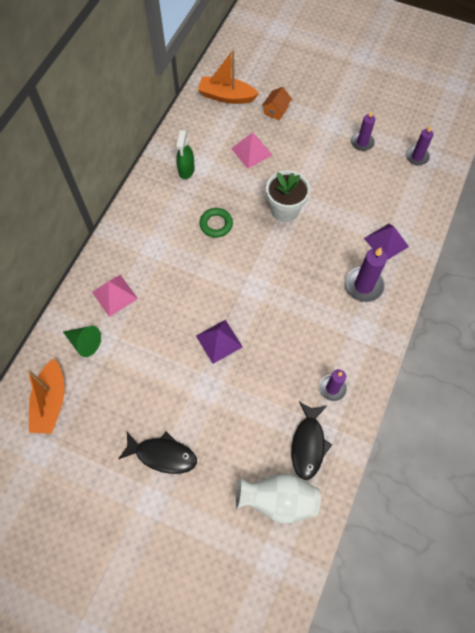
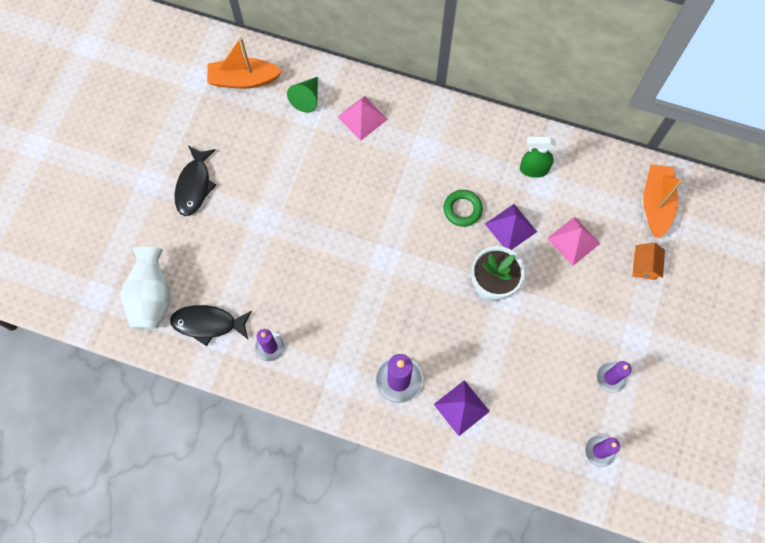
camera: 85 degrees right, 5 degrees up
(219, 341) = (317, 226): purple pyramid -> purple pyramid (510, 227)
(276, 110) = (644, 266): orange house -> orange house turned 75 degrees clockwise

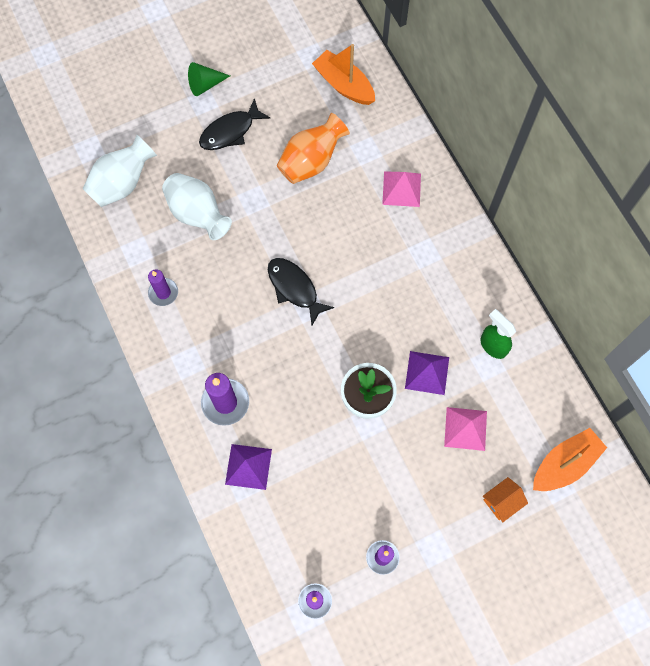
camera: 45 degrees right, 0 degrees up
(208, 324) = (139, 237): black fish -> black fish (294, 288)
(234, 267) = (197, 214): none -> white vase
(278, 155) = (311, 161): none -> orange vase
(307, 98) = (375, 138): green cone -> green cone (205, 85)
(462, 209) = (404, 325): green ring -> none

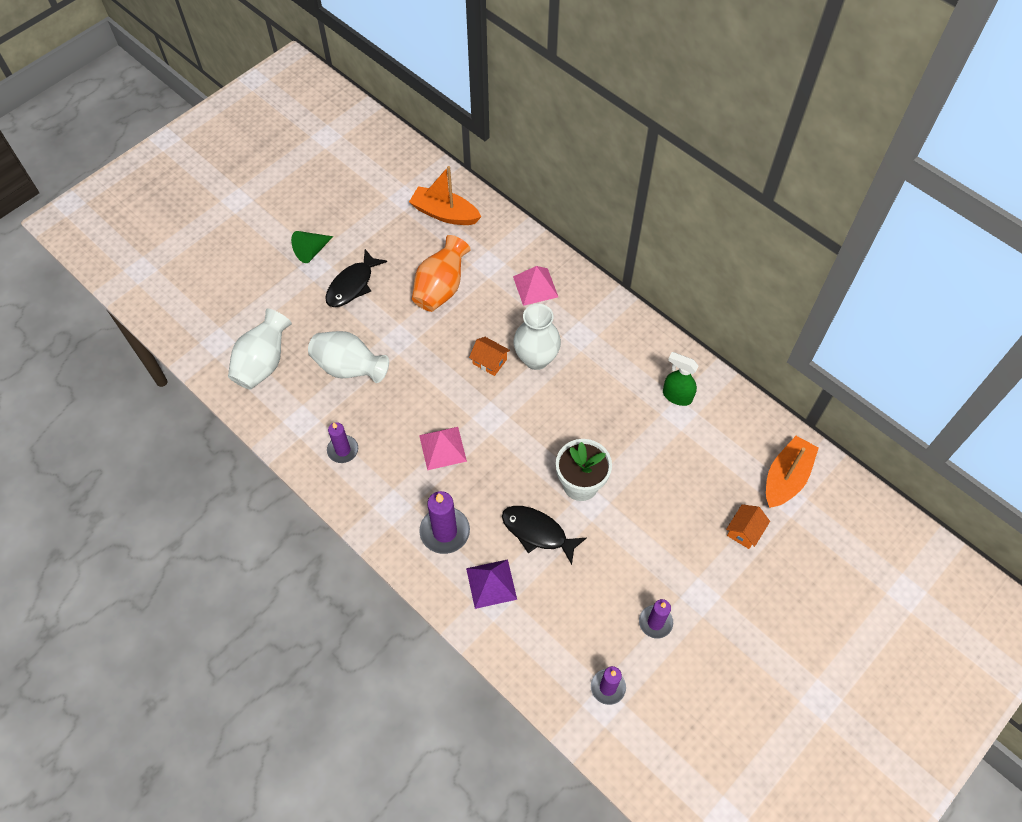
camera: 20 degrees left, 10 degrees down
(294, 288) = (470, 405): black fish -> black fish (537, 532)
(329, 251) = (489, 361): none -> orange house
(373, 263) = (536, 358): none -> white vase
(427, 372) = (626, 439): purple pyramid -> none
(465, 428) = (683, 477): pink pyramid -> pink pyramid (442, 448)

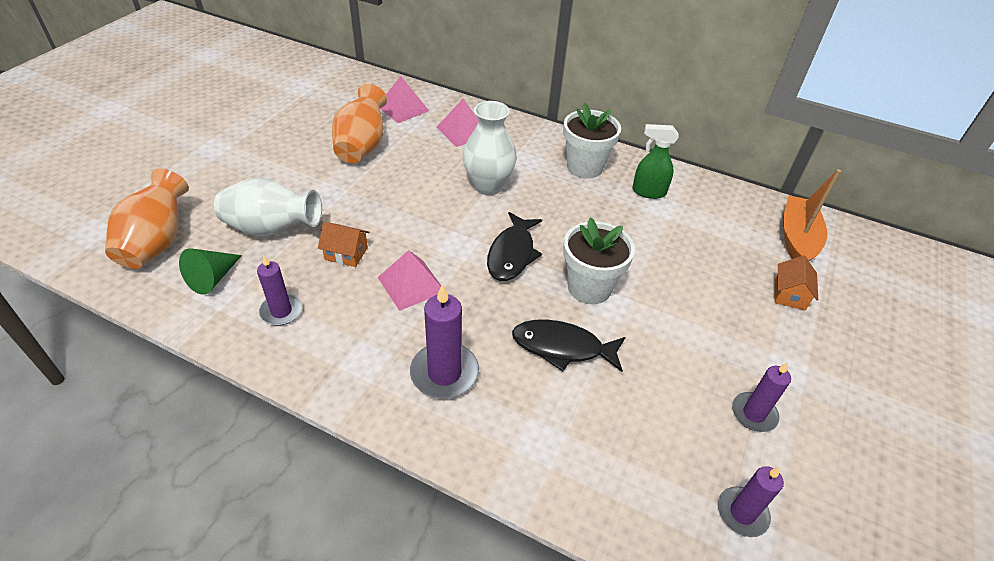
camera: 20 degrees left, 15 degrees down
(263, 363) = (157, 242): white vase -> orange vase
(311, 251) = (205, 137): green cone -> green cone (213, 278)
(352, 285) = (259, 157): black fish -> black fish (512, 254)
(444, 213) = (348, 92): orange boat -> none
(489, 246) = (403, 108): none -> pink pyramid
(489, 361) = (438, 196): orange house -> orange house (346, 253)
(491, 583) = (529, 420): purple pyramid -> none
(631, 354) = (584, 167): none -> white flower pot

